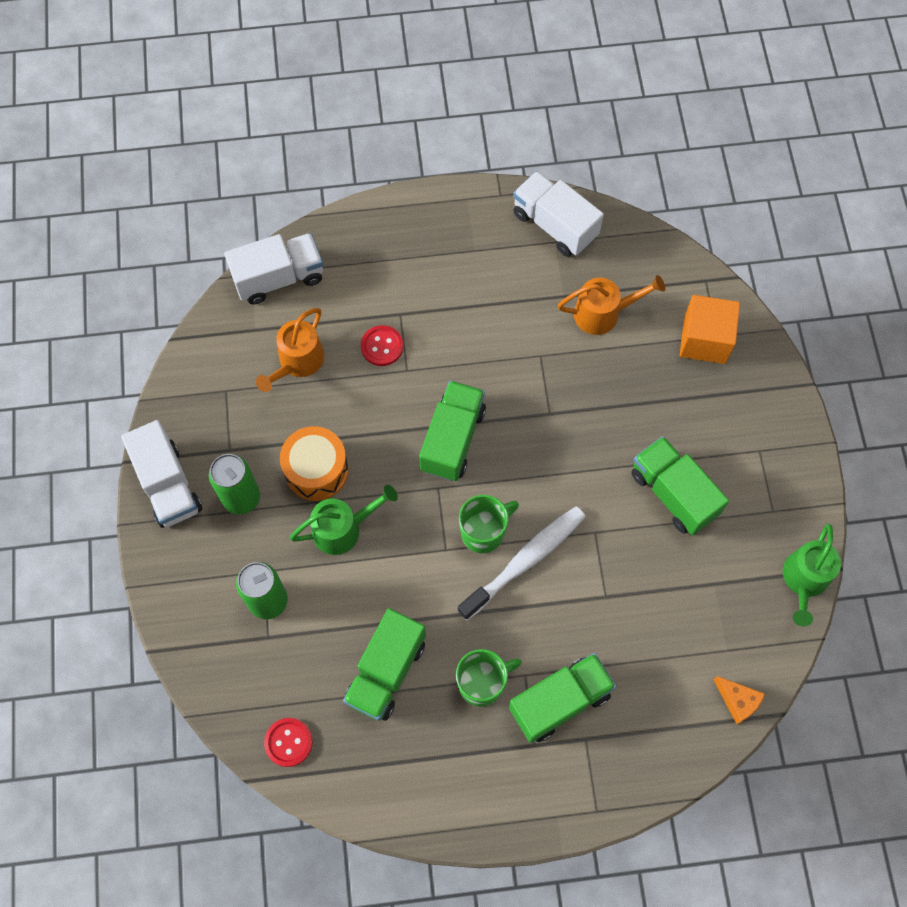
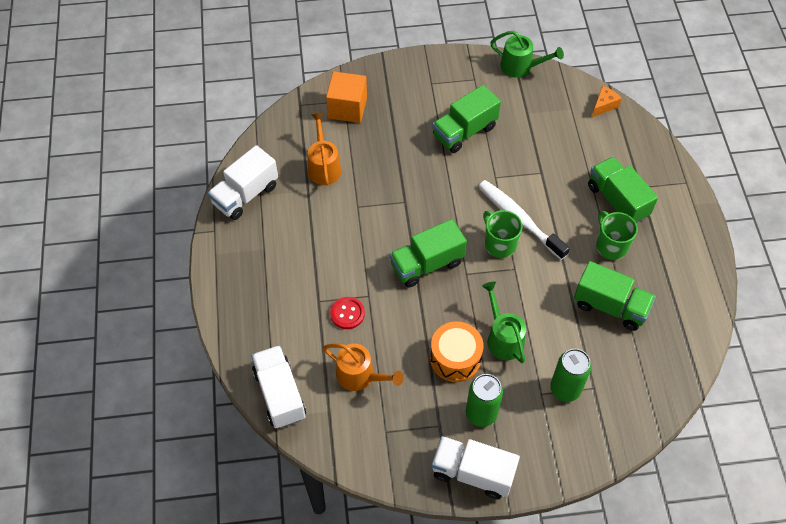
camera: 90 degrees left, 10 degrees down
(168, 485) = (472, 473): white truck -> white truck turned 135 degrees counterclockwise
(288, 742) = (671, 370): red button -> none
(452, 439) = (427, 264): green truck -> green truck turned 45 degrees counterclockwise

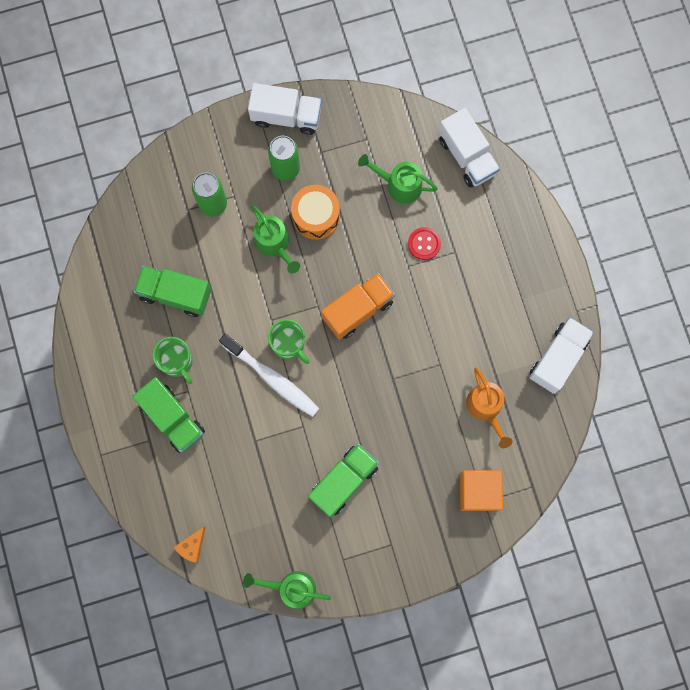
camera: 170 degrees right, 20 degrees up
(360, 376) = (399, 185): orange watering can -> green watering can
(427, 264) = (358, 310): green truck -> orange truck

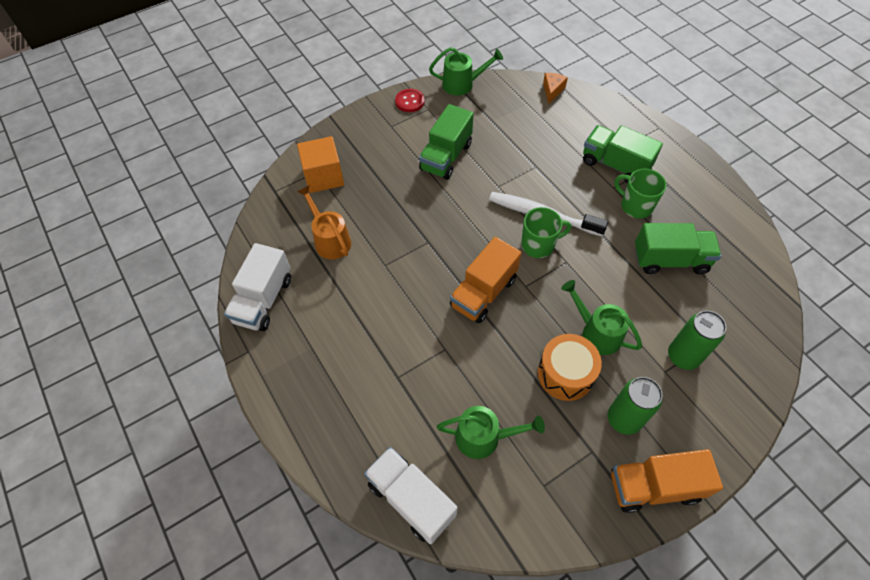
camera: 165 degrees right, 20 degrees down
(286, 116) = (654, 486): white truck -> orange truck
(289, 345) = (538, 245): green mug -> green mug turned 135 degrees clockwise
(424, 244) = (434, 377): red button -> red button (410, 101)

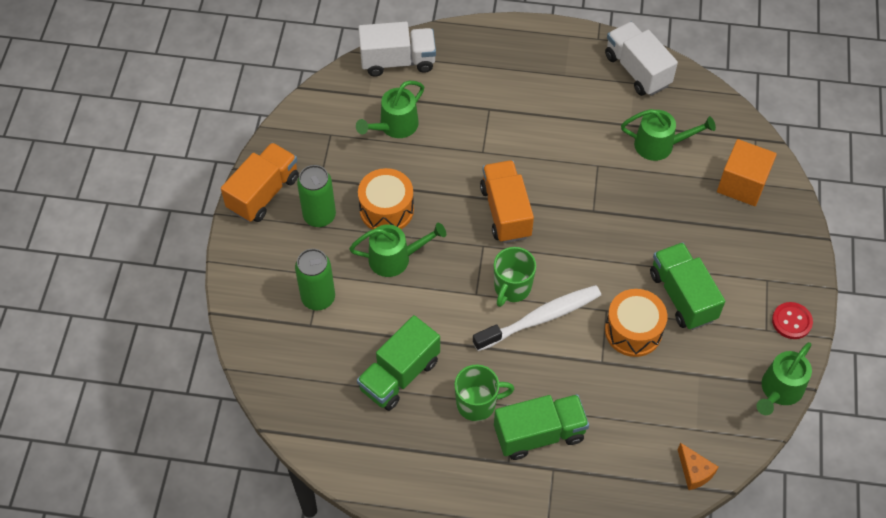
camera: 130 degrees right, 0 degrees up
(330, 240) = (660, 145): orange watering can -> green watering can
(497, 165) = (633, 331): none -> orange drum

